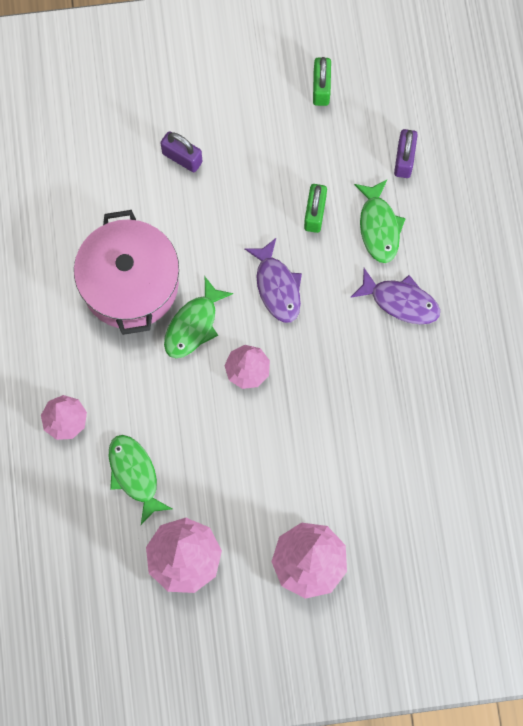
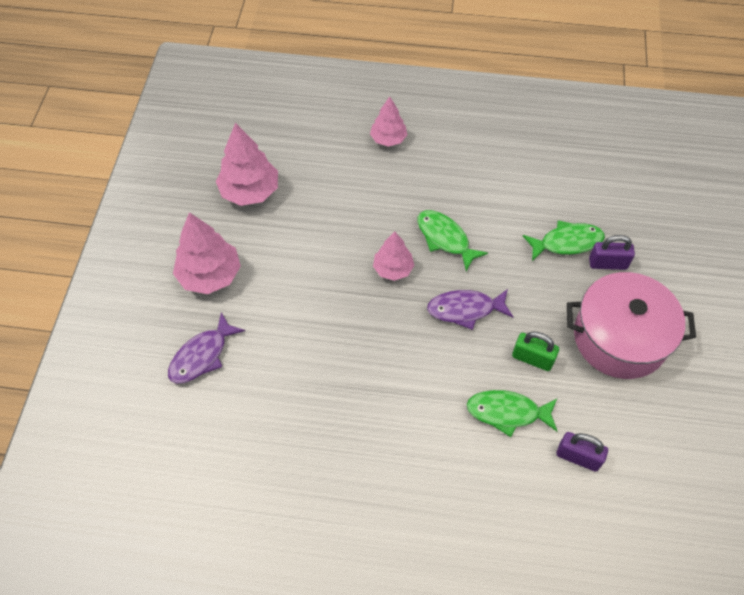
camera: 105 degrees right, 15 degrees down
(130, 284) = (494, 202): pink pot -> pink pot (620, 338)
(134, 475) = (329, 173): green fish -> green fish (567, 242)
(182, 158) = (607, 263): purple padlock -> purple padlock turned 45 degrees clockwise
(321, 88) = (669, 398): green padlock -> none
(401, 301) = (424, 411): purple fish -> purple fish (202, 356)

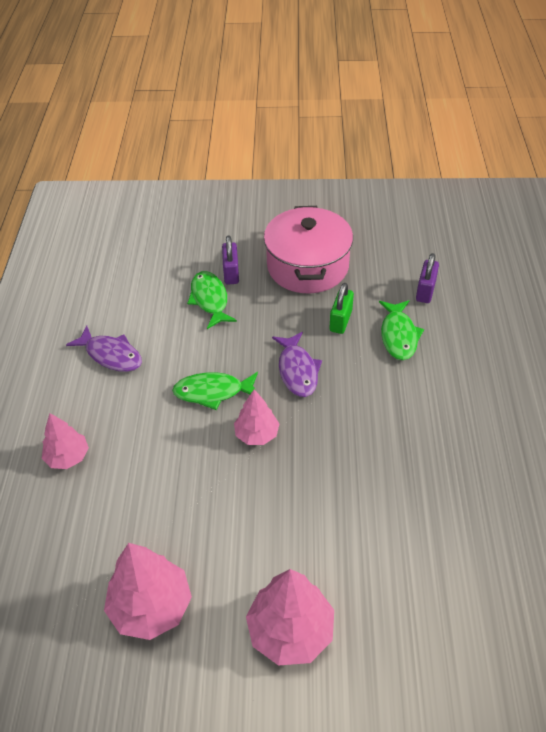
camera: 95 degrees left, 10 degrees down
(202, 356) = (406, 614): purple fish -> purple fish (111, 355)
(445, 239) = (213, 392): green fish -> green fish turned 45 degrees clockwise

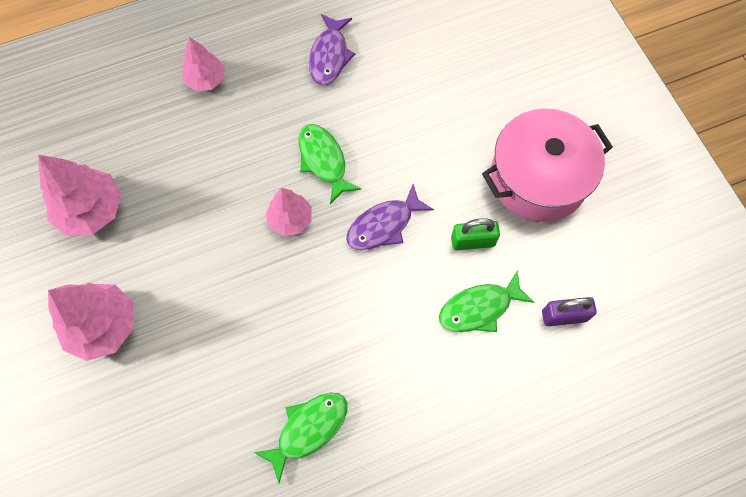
camera: 65 degrees right, 20 degrees up
(210, 299) = (440, 106): green fish -> green fish (308, 429)
(231, 273) = (488, 109): purple padlock -> none

